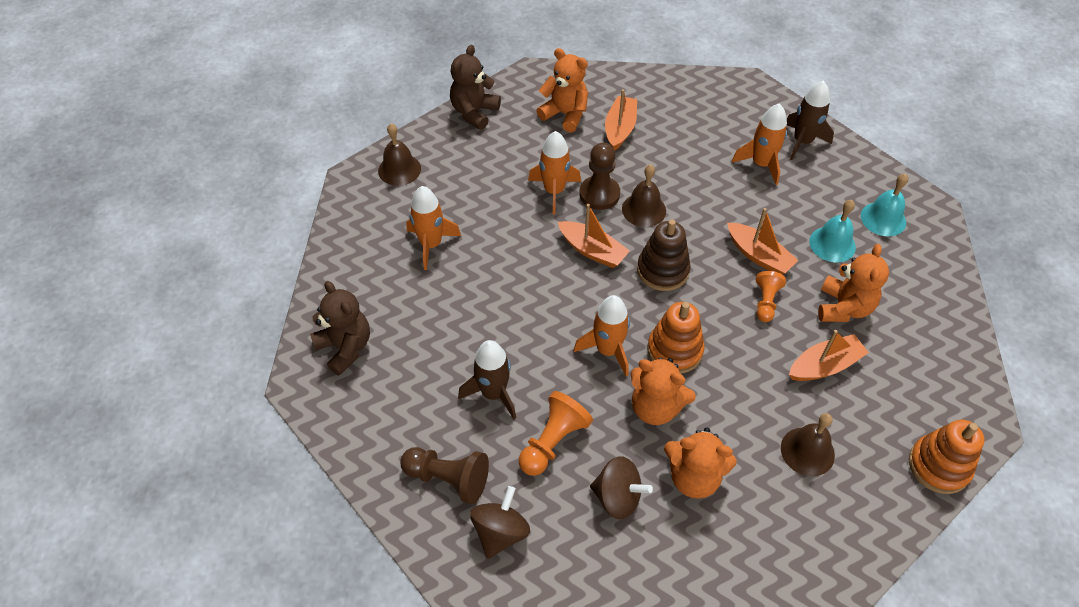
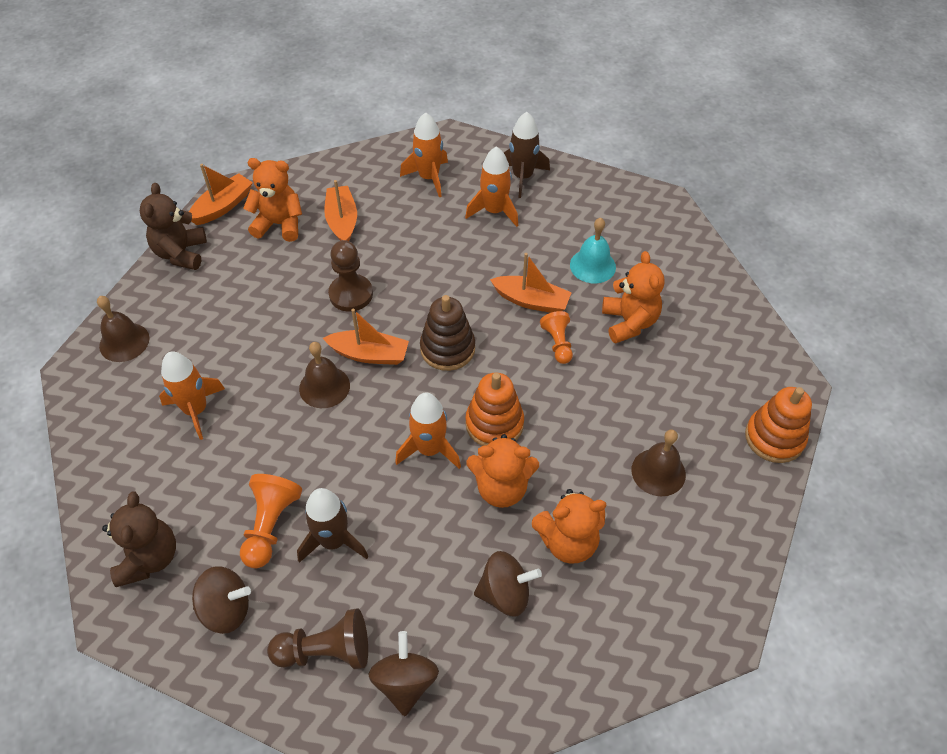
camera: 25 degrees left, 0 degrees up
(345, 347) = (149, 558): brown teddy bear -> brown teddy bear turned 60 degrees clockwise
(386, 412) = (226, 609): none -> brown spinning top
(553, 441) = (417, 565): orange pawn -> orange pawn (270, 526)
(554, 191) = (303, 307): orange rocket -> orange rocket (429, 178)
(644, 209) = (402, 294): brown bell -> brown bell (324, 387)
(824, 366) = (637, 384): orange boat -> orange boat (222, 206)
(883, 219) = (626, 226): turquoise bell -> none

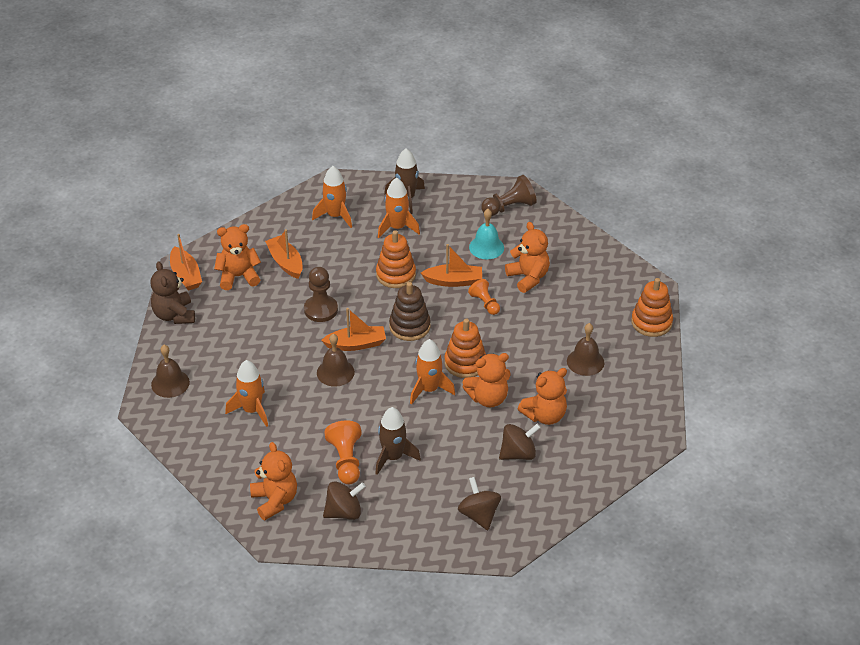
camera: 20 degrees left, 10 degrees down
(149, 558) = (275, 501): brown teddy bear -> orange teddy bear
(222, 206) = (186, 275): orange boat -> orange boat turned 135 degrees clockwise
(326, 651) = (421, 514): brown pawn -> brown pawn (509, 207)
(463, 272) = (396, 275): none -> orange stacking toy

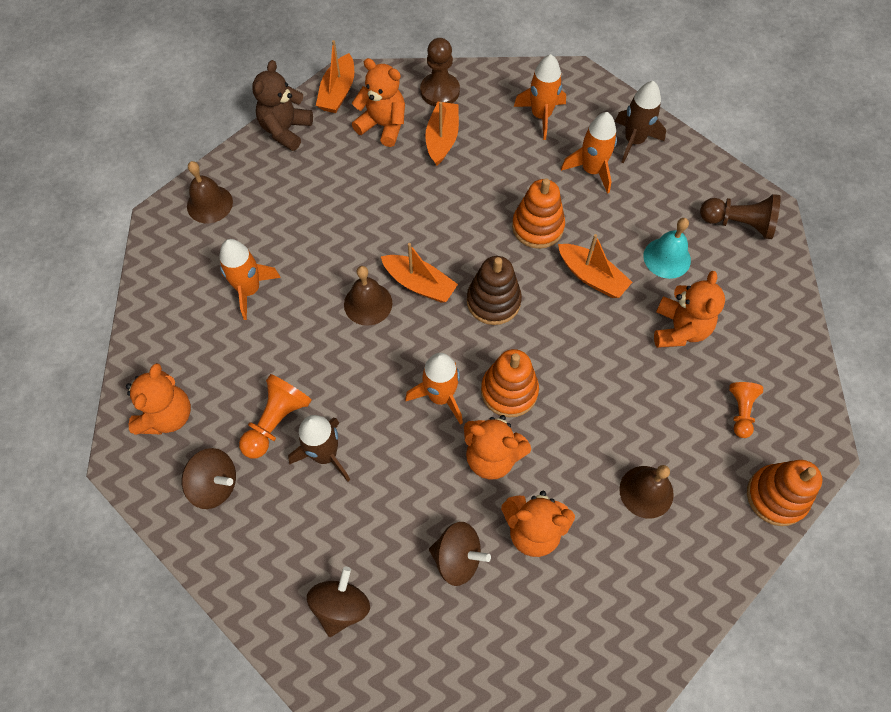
camera: 40 degrees right, 20 degrees up
(321, 310) = (424, 218): brown pawn -> brown pawn (440, 91)
(485, 303) = (600, 329): orange pawn -> orange pawn (740, 411)

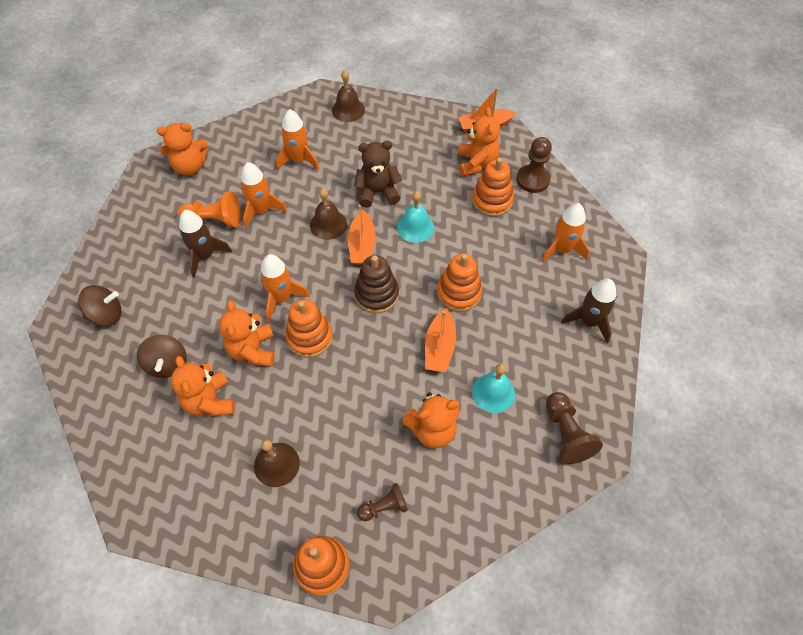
camera: 60 degrees right, 5 degrees down
(215, 485) = (157, 212): brown spinning top -> none
(286, 130) = (432, 116): brown teddy bear -> brown teddy bear (378, 192)
(429, 223) = (415, 227): none -> turquoise bell
(442, 139) = (492, 201): orange boat -> orange stacking toy
(591, 170) = (537, 305): orange rocket -> orange rocket (261, 211)
(740, 411) = (384, 507): orange pawn -> brown pawn

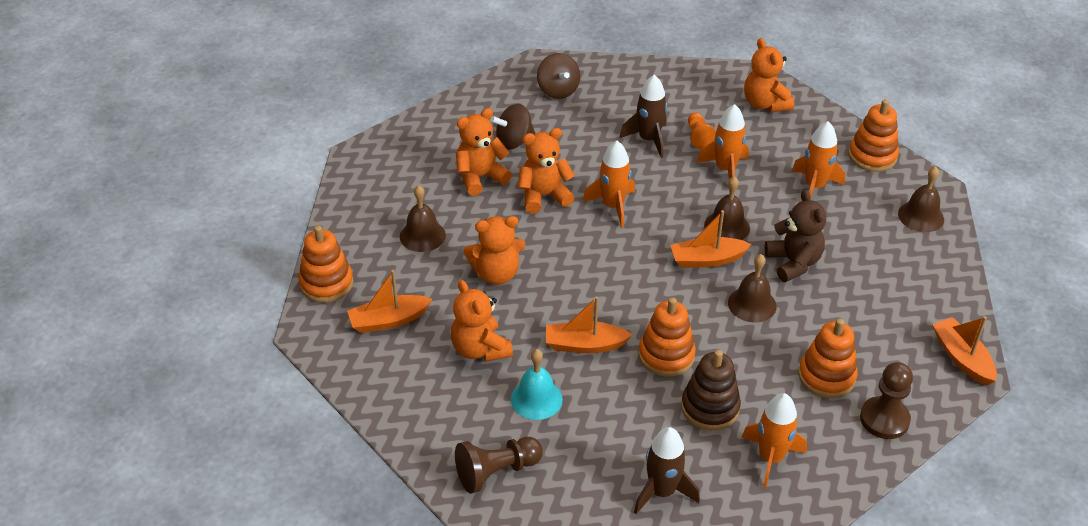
camera: 80 degrees right, 15 degrees down
(214, 220) = (698, 137): orange pawn -> orange pawn, size x0.66
(309, 337) = (570, 235): orange stacking toy -> orange stacking toy (872, 156)
(376, 294) = (641, 281): brown stacking toy -> brown stacking toy (710, 408)
(384, 507) = (389, 320): brown pawn -> orange boat
(415, 227) = (752, 304): turquoise bell -> brown bell
(476, 163) = (887, 355): orange teddy bear -> orange teddy bear (496, 274)

